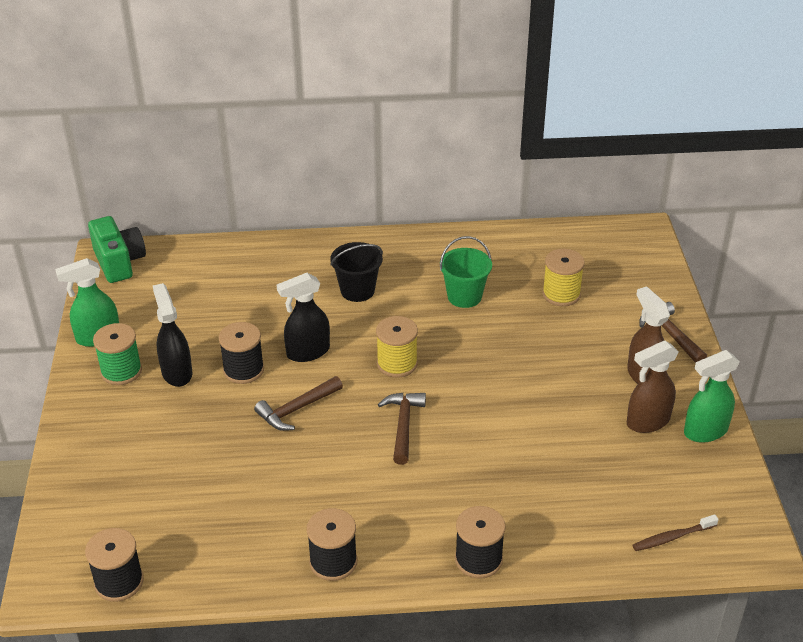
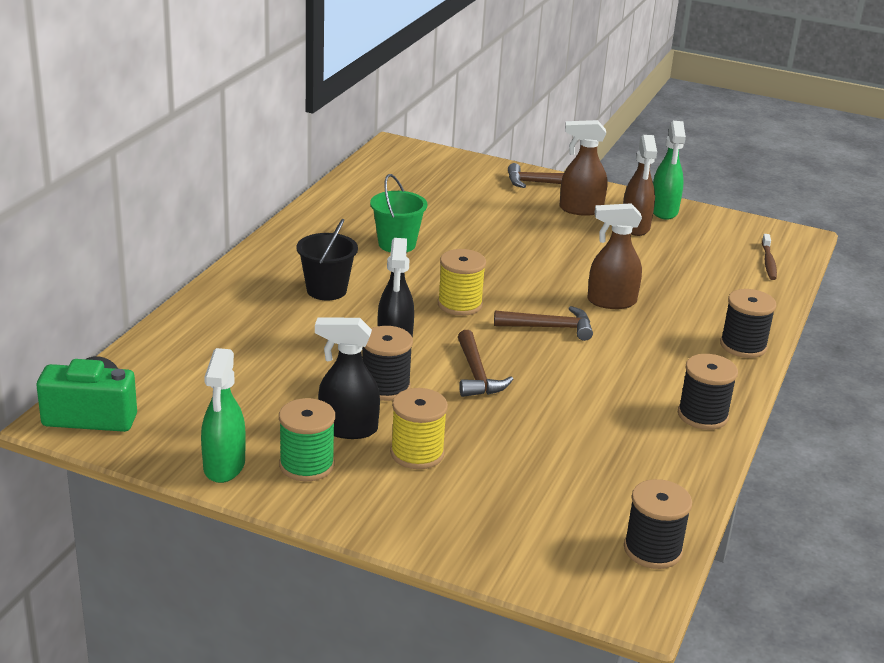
camera: 65 degrees left, 10 degrees down
(403, 425) = (549, 327): brown hammer -> brown hammer turned 150 degrees clockwise
(482, 448) = (611, 302): none -> brown spray bottle
(561, 294) = (442, 204): yellow spool -> yellow spool (417, 453)

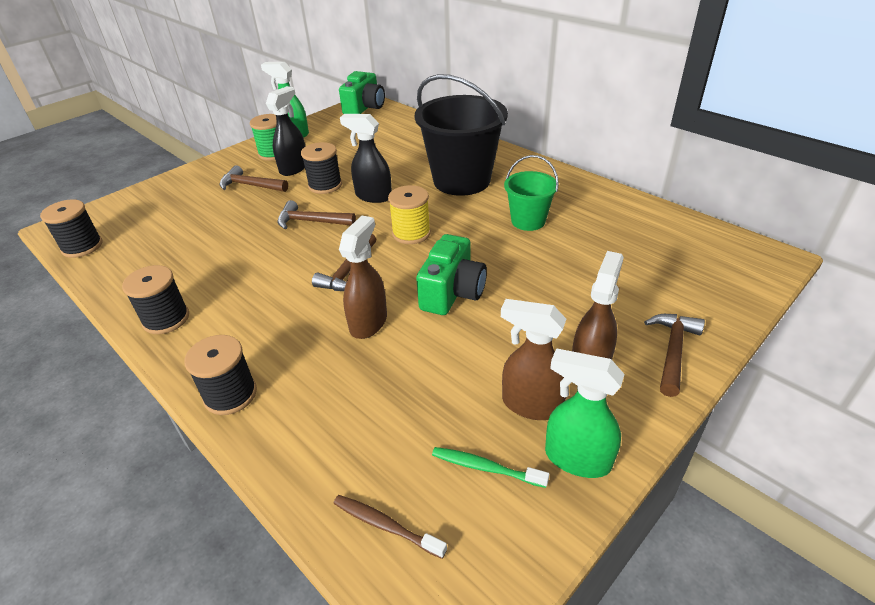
camera: 115 degrees right, 10 degrees up
(326, 290) = (461, 180): black bucket -> black bucket, size x1.88
(417, 453) = (251, 185): yellow spool -> brown hammer
(540, 269) = (452, 293): none -> green camera
(699, 237) = (485, 468): none -> green toothbrush

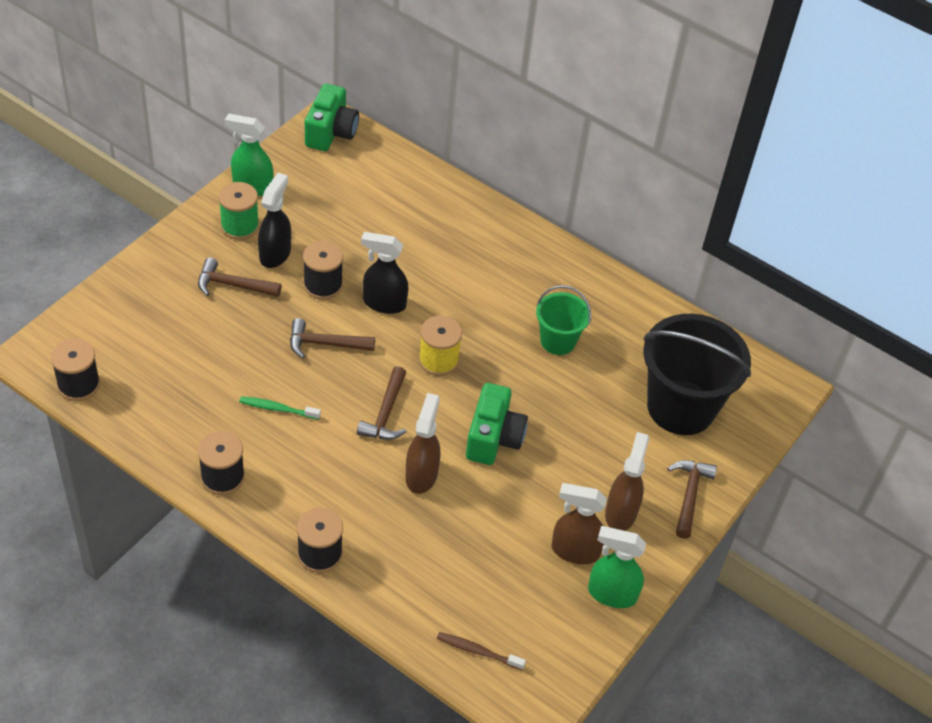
camera: 15 degrees left, 10 degrees up
(461, 180) = (479, 277): black bucket -> black bucket (681, 407)
(485, 468) = (544, 605): green toothbrush -> green toothbrush (277, 409)

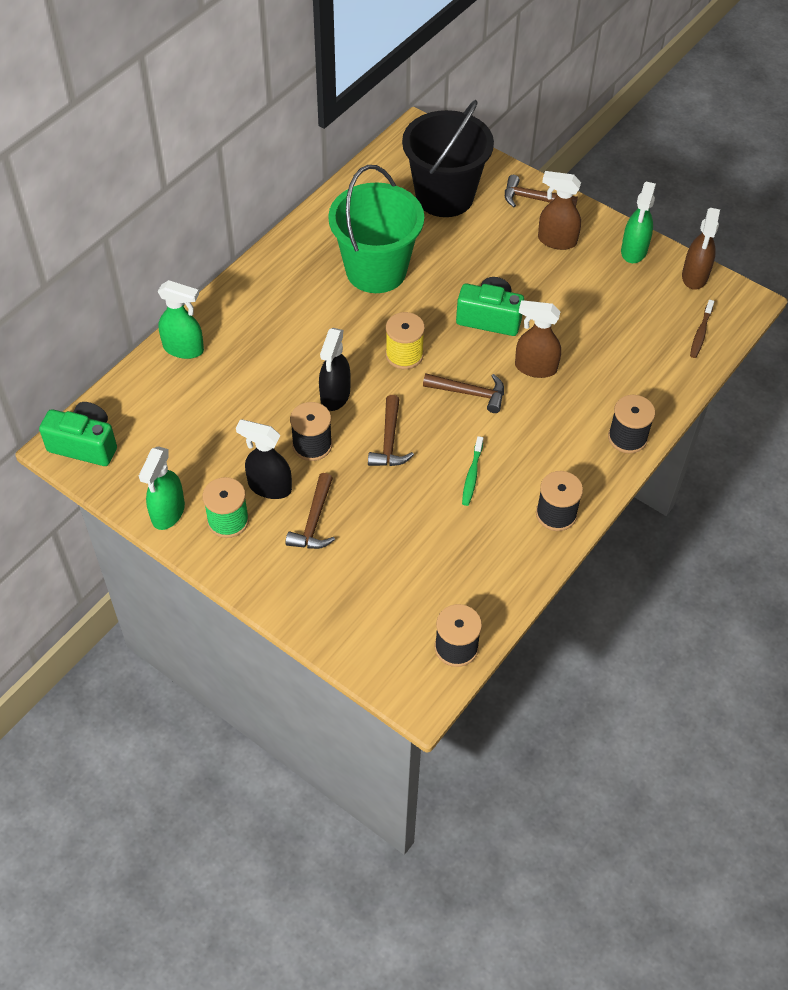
camera: 85 degrees left, 5 degrees up
(443, 193) = (184, 349): none -> green spray bottle
(558, 341) = (376, 270): green bucket -> green bucket, size x1.88
(574, 551) = (597, 271): brown spray bottle -> brown spray bottle (694, 277)

